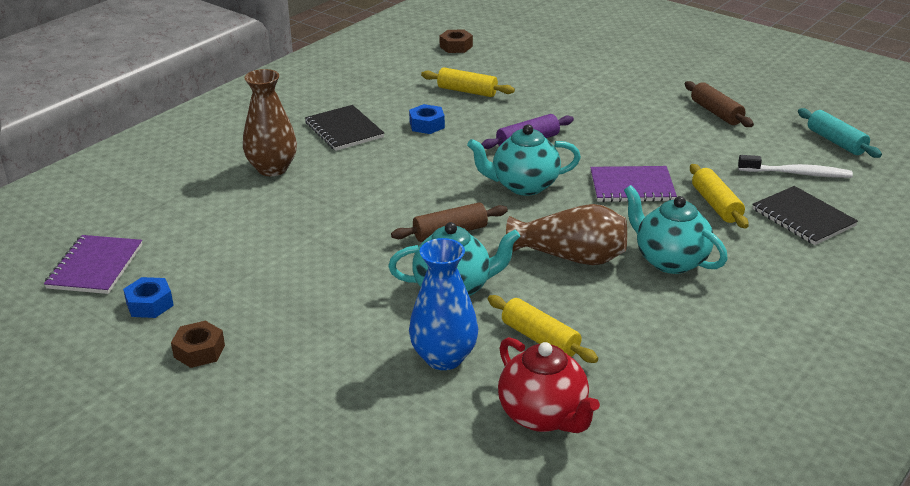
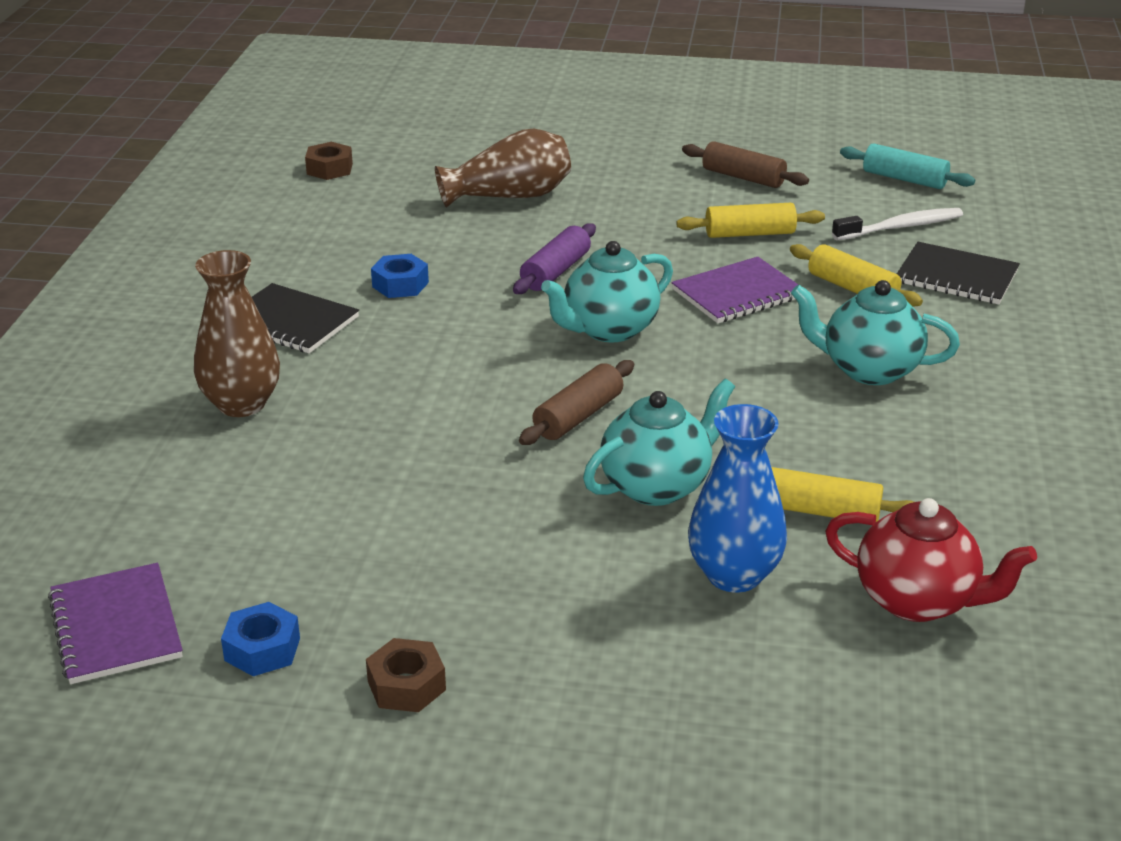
camera: 30 degrees left, 0 degrees up
(467, 91) = (408, 225): yellow rolling pin -> yellow rolling pin (749, 233)
(570, 257) = (754, 400): brown vase -> brown vase (509, 196)

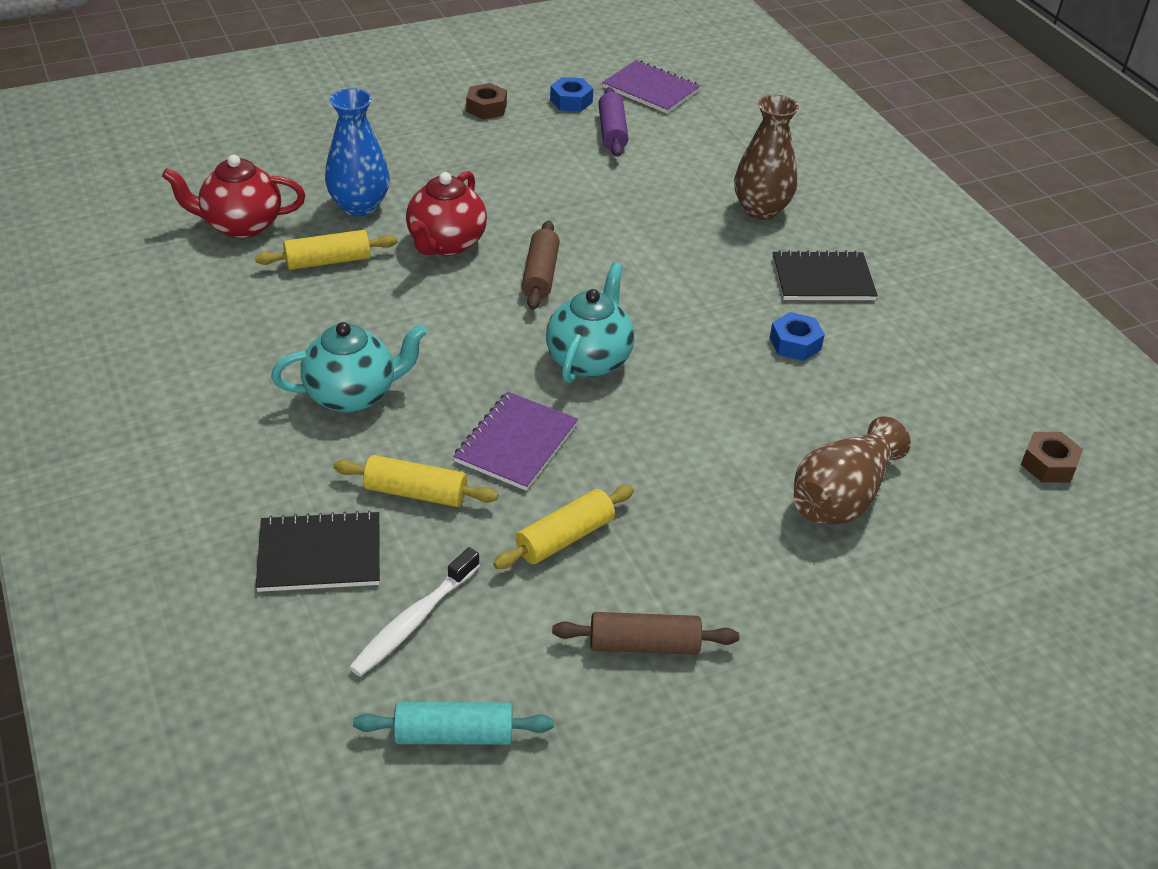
camera: 145 degrees right, 10 degrees up
(555, 271) = (693, 407): purple rolling pin -> purple rolling pin (612, 132)
(657, 485) = (446, 244): turquoise teapot -> red teapot

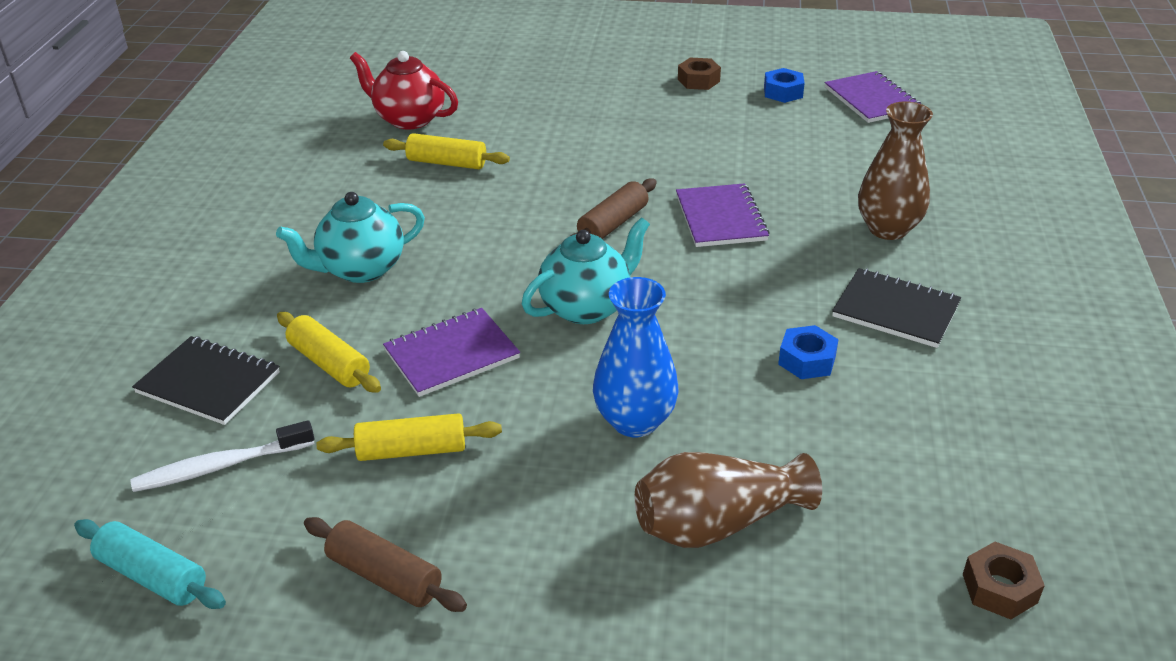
camera: 35 degrees right, 5 degrees down
(352, 395) = (360, 269): turquoise teapot -> turquoise teapot turned 135 degrees clockwise
(359, 206) = (514, 129): blue vase -> blue vase (635, 421)
(446, 244) = (556, 176): red teapot -> none
(612, 132) = (798, 125): purple rolling pin -> none
(625, 240) = (720, 218): none -> purple notebook

